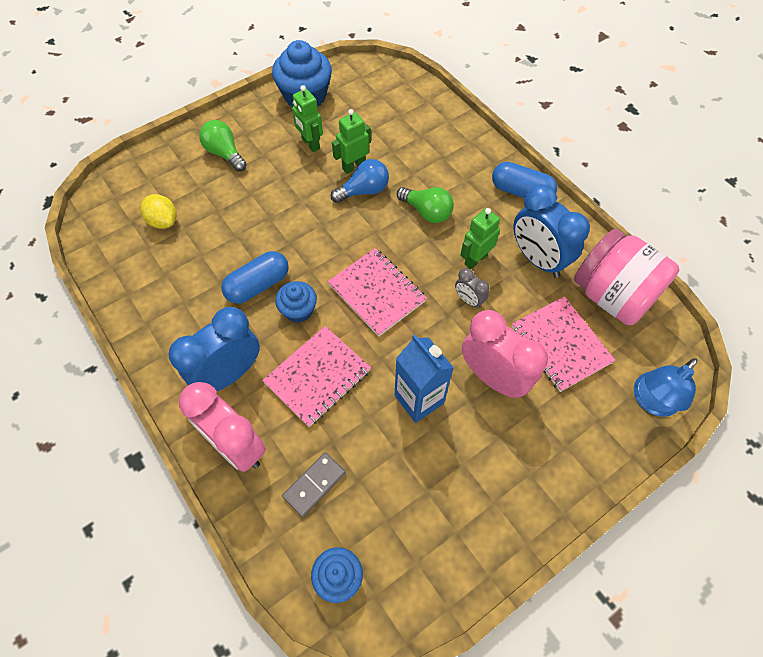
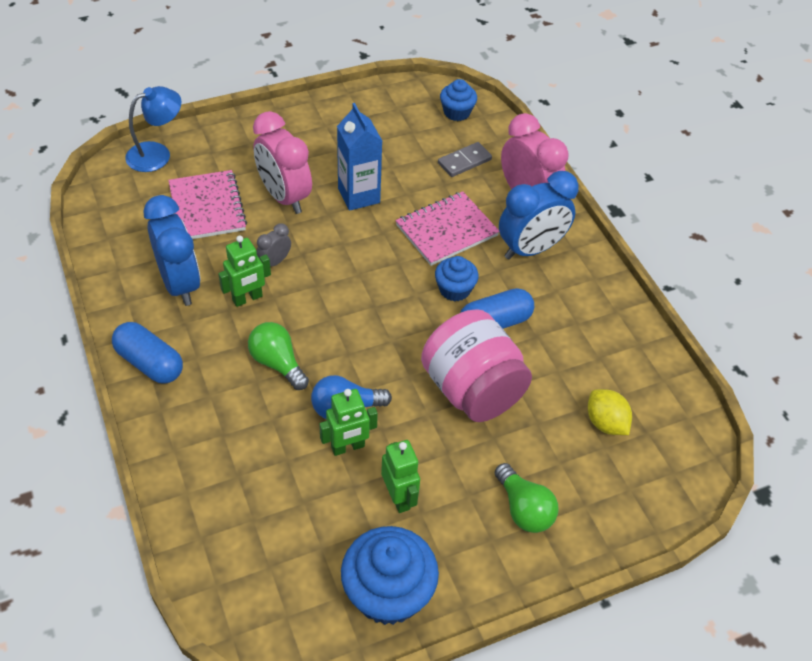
camera: 170 degrees left, 10 degrees down
(377, 293) = (368, 288): pink notebook -> none
(469, 300) = (275, 262): grey clock -> grey clock turned 105 degrees counterclockwise
(612, 296) = (127, 235): pink jar -> pink jar (472, 389)

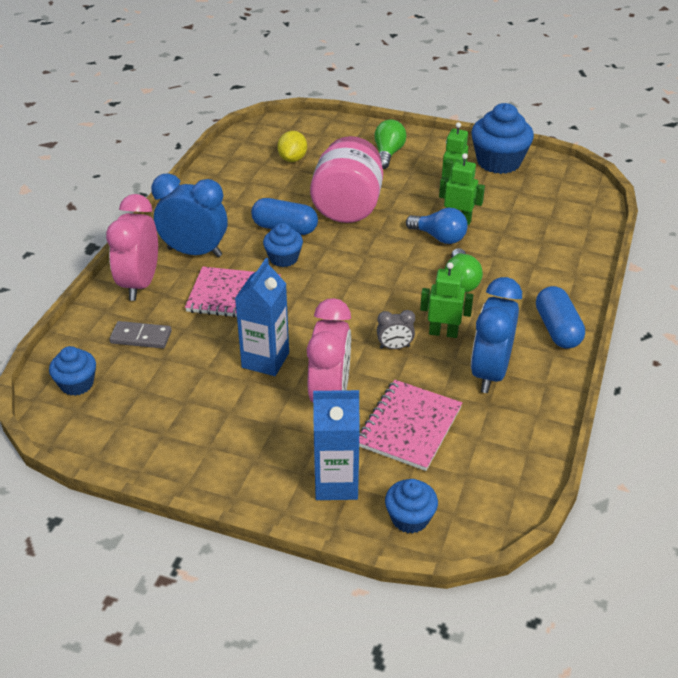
camera: 135 degrees left, 10 degrees down
(157, 154) = (410, 518): blue lamp -> blue cupcake
(222, 148) = (336, 483): none -> blue carton

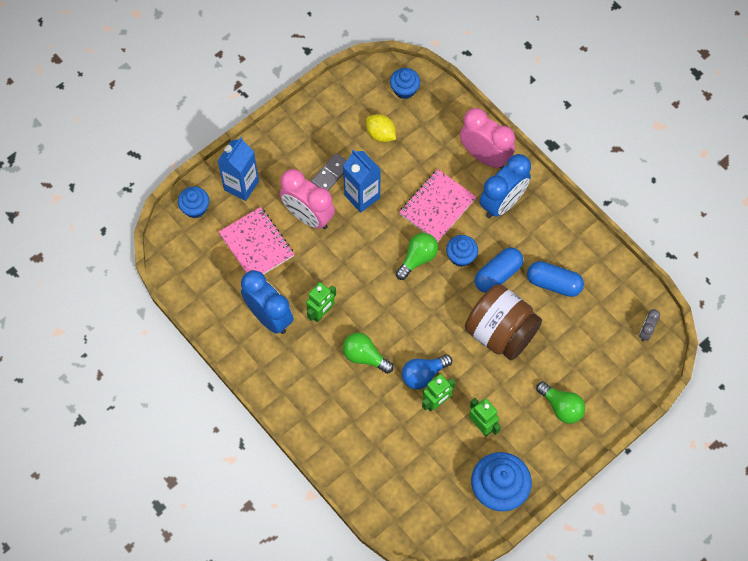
camera: 120 degrees right, 25 degrees up
(141, 337) = (427, 137): grey domino -> grey domino (331, 174)
(292, 159) = (594, 328): yellow lemon -> yellow lemon (380, 134)
(312, 287) = (417, 259): none -> green light bulb
(347, 207) = (500, 332): pink jar -> brown jar
(394, 347) = (327, 276): grey clock -> grey clock (646, 332)
(557, 329) = (280, 386): blue capsule -> blue capsule (553, 283)

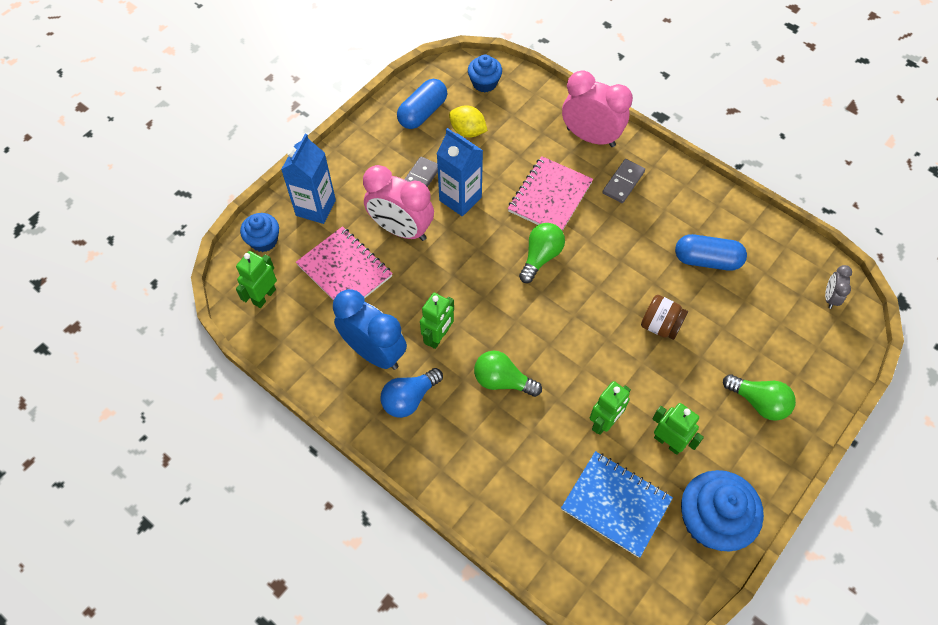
camera: 10 degrees left, 5 degrees down
(189, 256) = (264, 296): none -> green robot
(423, 375) = (580, 391): blue light bulb -> blue light bulb (409, 398)
(430, 465) = (616, 504): none -> blue notebook
(461, 256) = (591, 246): blue cupcake -> none
(498, 275) = (639, 260): blue capsule -> blue capsule (423, 113)
(500, 332) = (660, 325): brown jar -> brown jar, size x0.50
(502, 203) = (623, 182): blue clock -> grey domino

